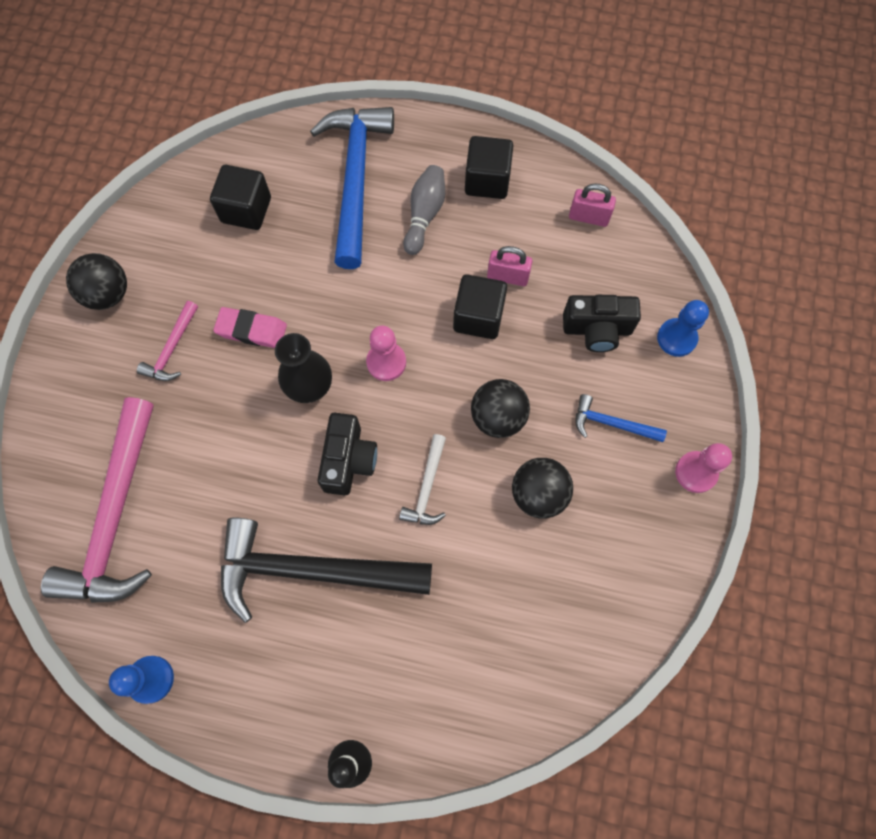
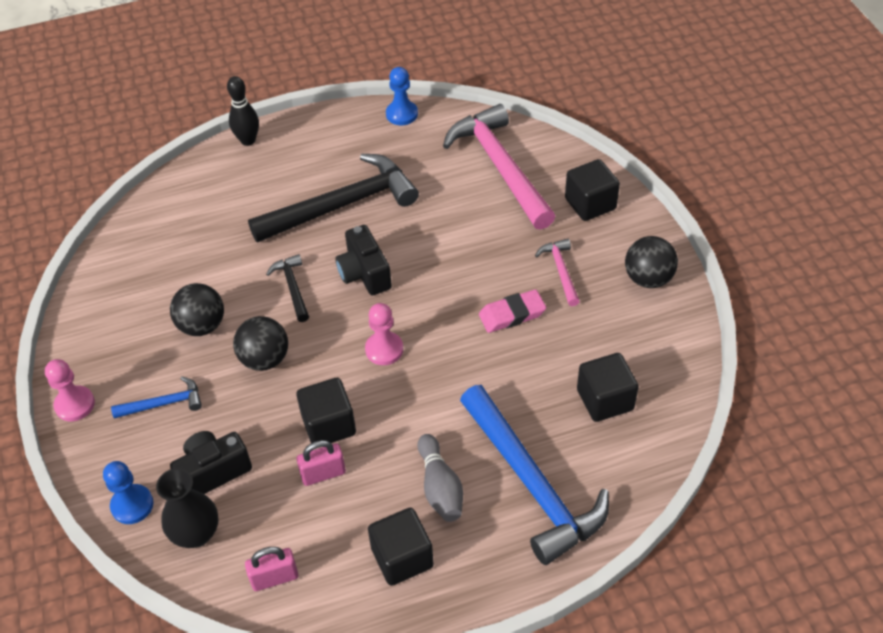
camera: 150 degrees right, 20 degrees down
(76, 408) = (590, 204): none -> black cube
(310, 387) = (432, 302): black vase -> black vase (196, 533)
(427, 487) = (292, 287): white hammer -> black hammer

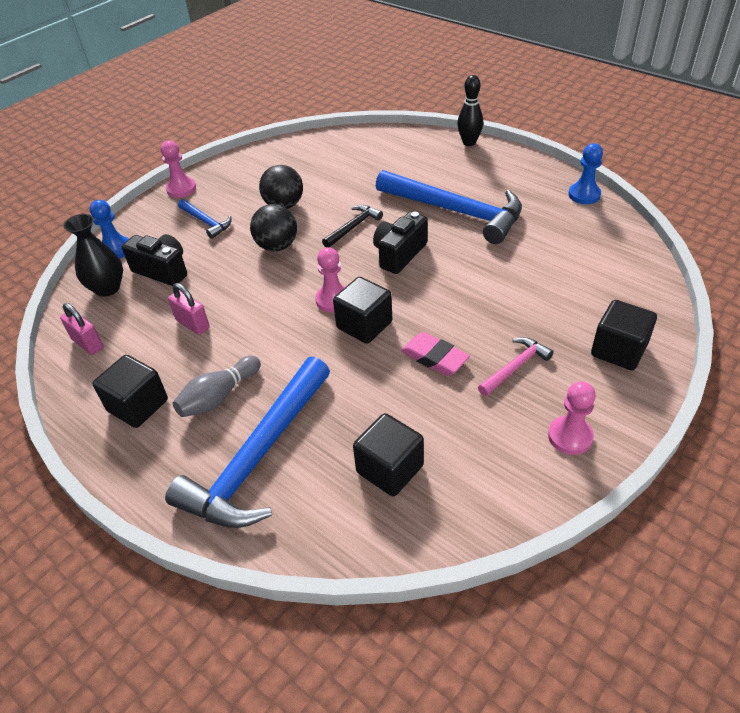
camera: 60 degrees right, 5 degrees down
(328, 425) = (239, 305): black cube -> black cube (364, 325)
(342, 205) = (456, 212): black hammer -> blue hammer
(500, 167) = (594, 273): pink hammer -> none
(648, 278) = (570, 436): black ball -> pink pawn

